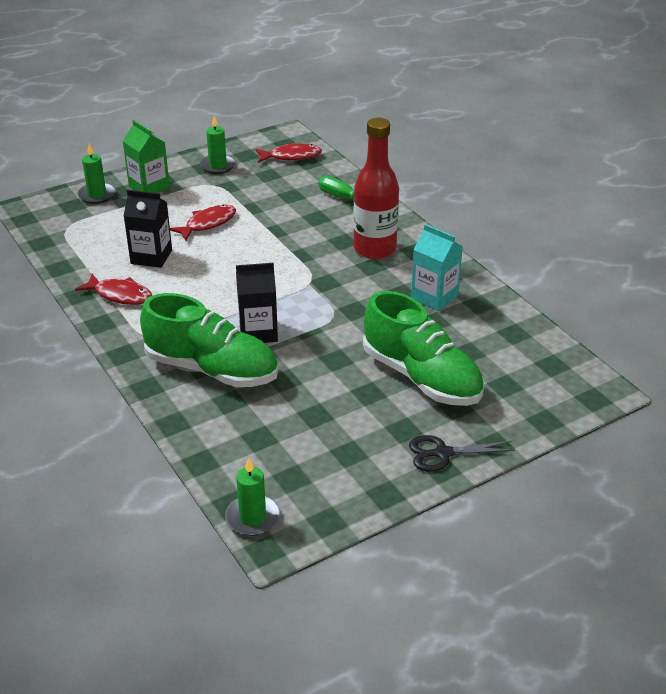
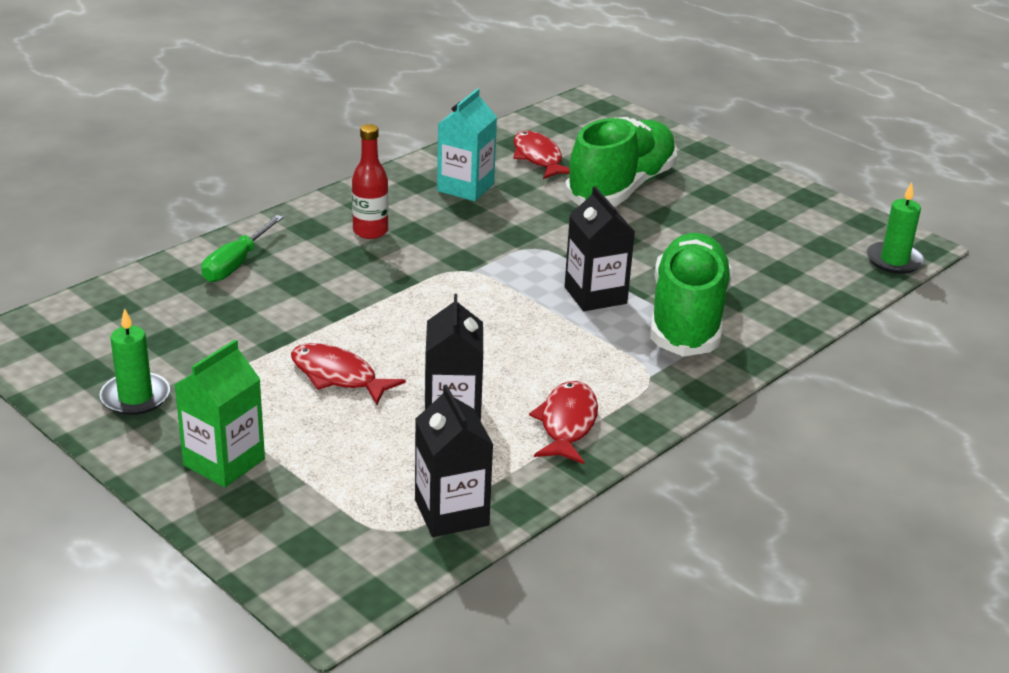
camera: 105 degrees left, 5 degrees down
(68, 246) = (451, 512): none -> black carton
(97, 195) = (263, 521): green candle -> none
(291, 156) = (96, 325): red fish -> red fish (538, 158)
(374, 249) = (370, 231): red bottle -> red bottle, size x0.58
(443, 453) = (730, 172): black scissors -> none

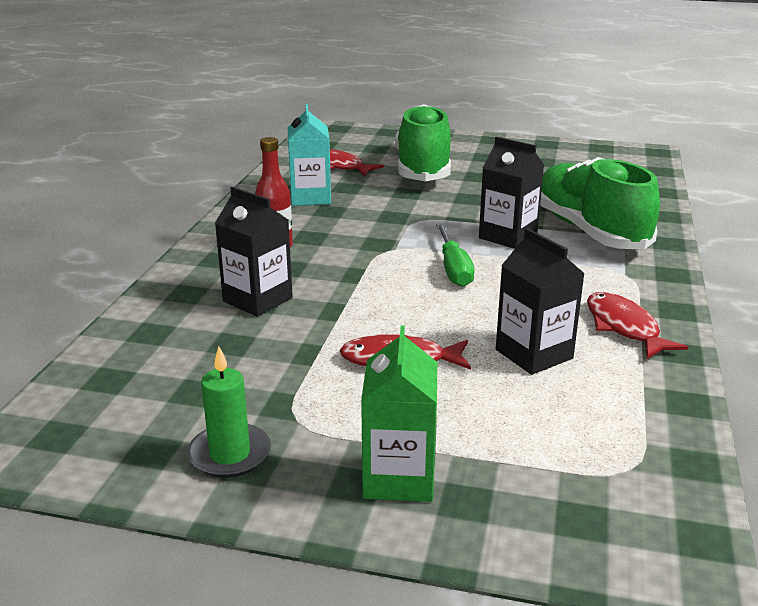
camera: 30 degrees left, 5 degrees down
(236, 264) = (186, 305): green screwdriver -> green screwdriver (453, 269)
(451, 512) = (650, 431): black carton -> black carton (257, 300)
(894, 260) = (651, 162): green candle -> none

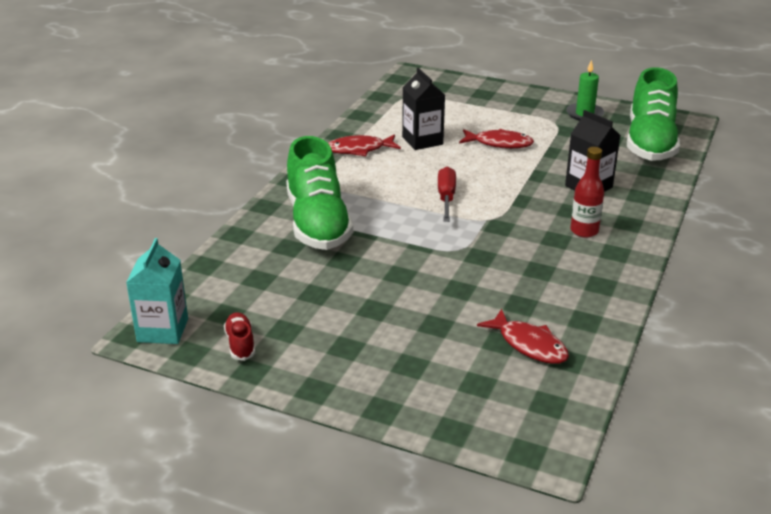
camera: 170 degrees left, 5 degrees up
(310, 198) = (559, 291): turquoise carton -> turquoise carton (162, 330)
(399, 477) = (509, 101): green carton -> none
(423, 169) = (430, 329): green shoe -> green shoe (650, 143)
(453, 269) = (446, 198): green screwdriver -> red screwdriver
(508, 236) = (389, 224): black carton -> none
(568, 153) = (240, 344): none -> red shoe
(624, 327) = (359, 150): red fish -> red fish turned 90 degrees clockwise

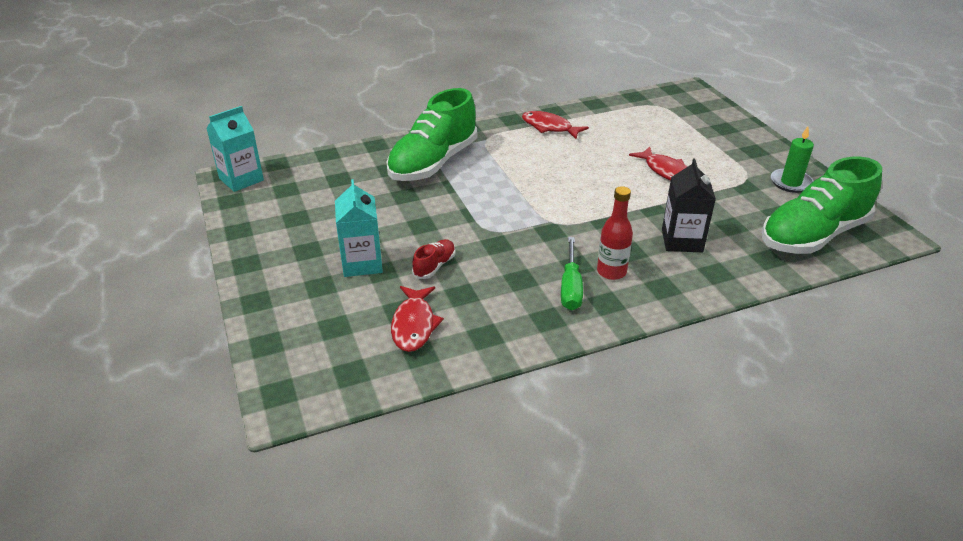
camera: 45 degrees right, 5 degrees up
(240, 344) = (260, 211): red shoe -> red shoe (434, 266)
(410, 329) = (362, 263): none -> turquoise carton
(422, 140) = (607, 141): black carton -> none
(446, 198) = (549, 190): red screwdriver -> none
(578, 256) = (570, 287): none -> green screwdriver

